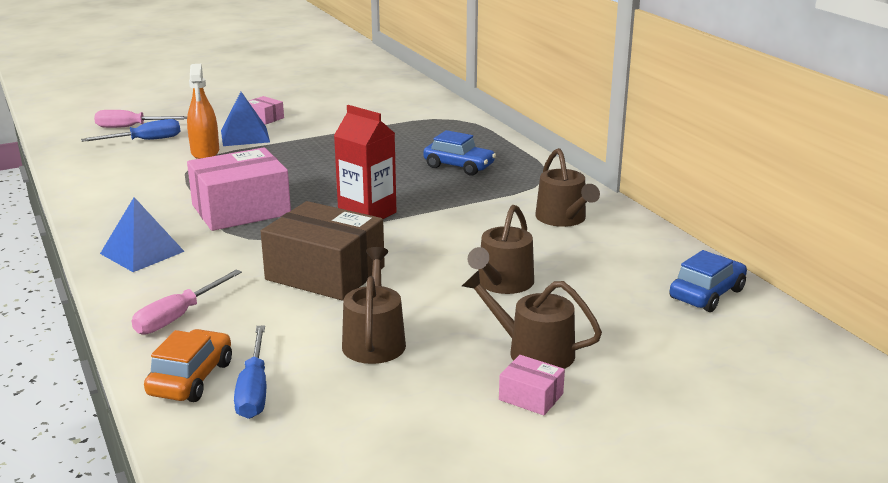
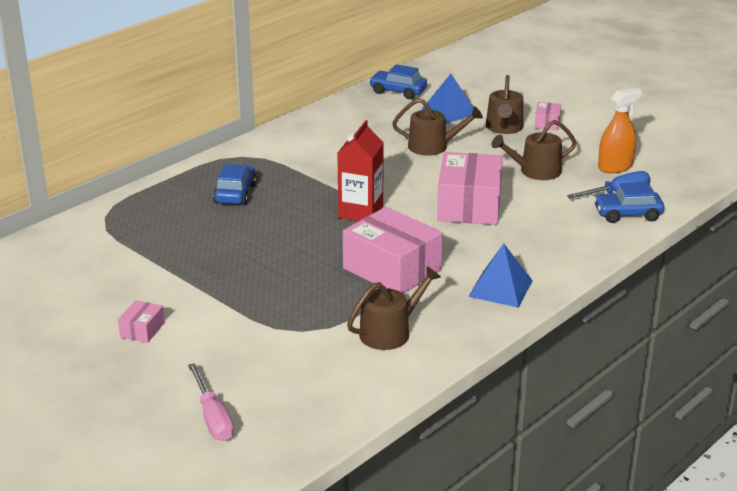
camera: 110 degrees left, 5 degrees up
(145, 140) = (253, 388): blue screwdriver -> none
(178, 316) = (571, 241): pink screwdriver -> none
(191, 378) = (627, 214): orange car -> blue car
(205, 152) = (269, 334): orange spray bottle -> orange spray bottle (615, 167)
(245, 136) = (208, 324): blue pyramid -> blue pyramid (449, 111)
(325, 273) = (469, 205): brown box -> pink box
(563, 218) = (318, 140): brown watering can -> brown watering can (390, 332)

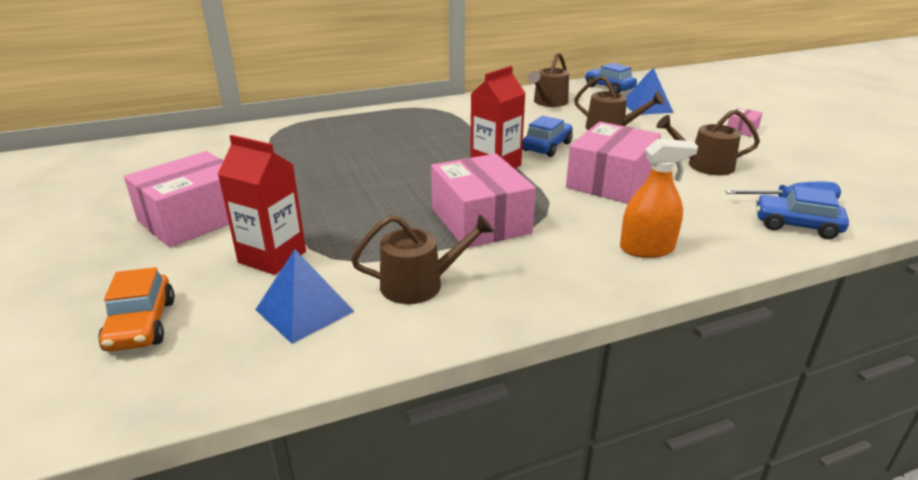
camera: 25 degrees right, 0 degrees up
(142, 330) = (194, 219): pink box -> pink box, size x2.24
(212, 417) = (141, 325): pink screwdriver -> orange car
(235, 194) = (400, 132): blue car -> blue car (547, 146)
(253, 343) = (272, 257): none -> red carton
(500, 288) = (586, 268): blue pyramid -> blue pyramid (304, 310)
(504, 128) = (693, 126): brown watering can -> brown watering can (548, 102)
(615, 167) = (802, 177): orange spray bottle -> orange spray bottle (647, 249)

